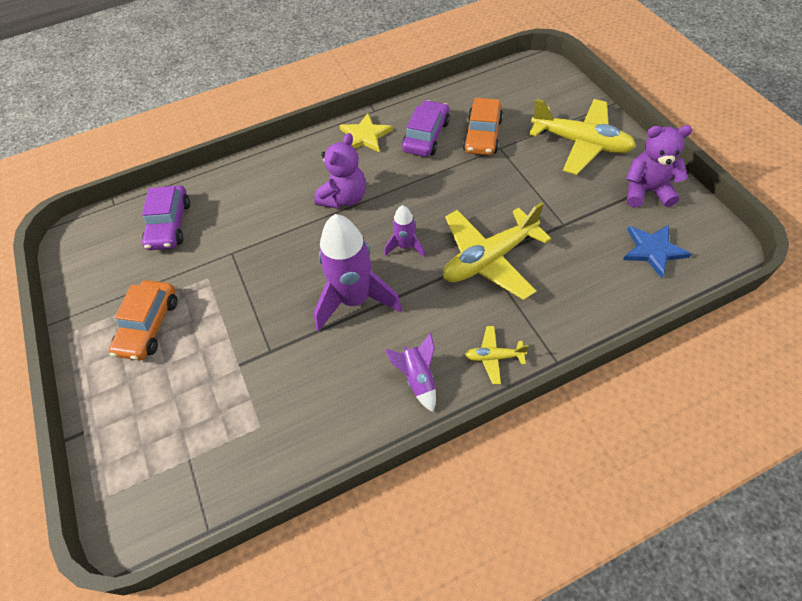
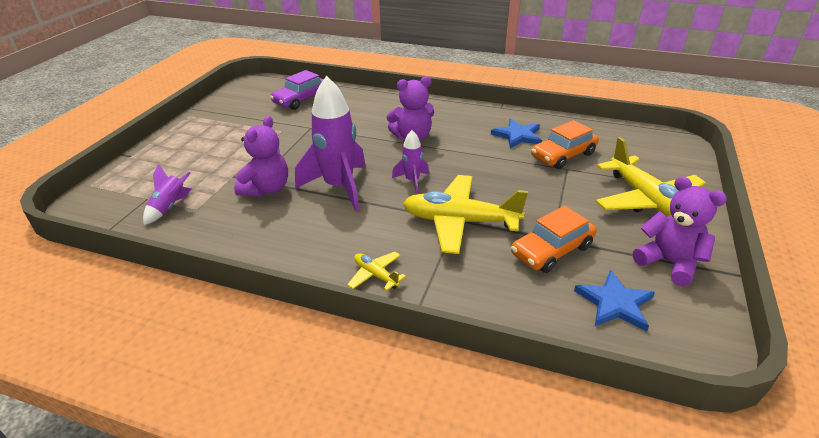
camera: 40 degrees right, 20 degrees down
(149, 325) = (224, 133): orange car -> orange car (551, 250)
(293, 353) = (266, 189): none -> purple teddy bear
(365, 136) = (474, 116): yellow star -> none
(418, 378) = (310, 250): purple rocket -> purple rocket (170, 207)
(426, 136) = (518, 135): purple car -> blue star

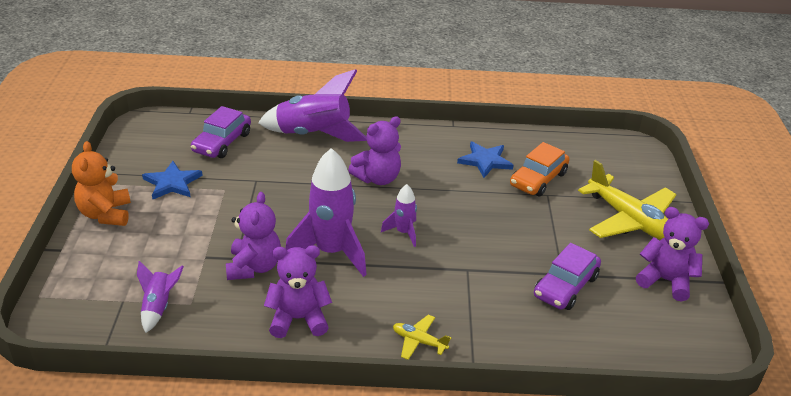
camera: 20 degrees left, 0 degrees up
(181, 136) = (106, 214): none -> orange teddy bear
(277, 236) = (298, 319): none -> purple teddy bear
(377, 102) = (314, 135): none -> purple rocket
(460, 221) = (471, 271): yellow plane -> none
(551, 250) = (565, 286): orange car -> purple car
(614, 303) = (634, 327): blue star -> blue star (172, 183)

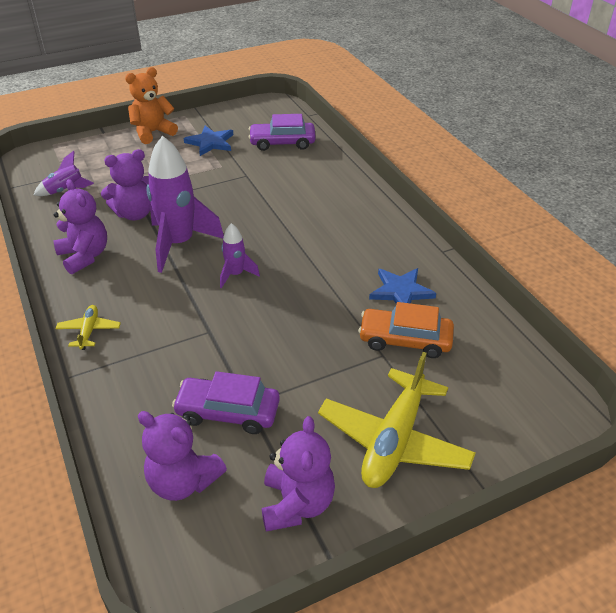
camera: 65 degrees right, 5 degrees up
(314, 135) = (338, 179): purple rocket -> none
(377, 178) = (305, 234): purple teddy bear -> purple teddy bear (183, 481)

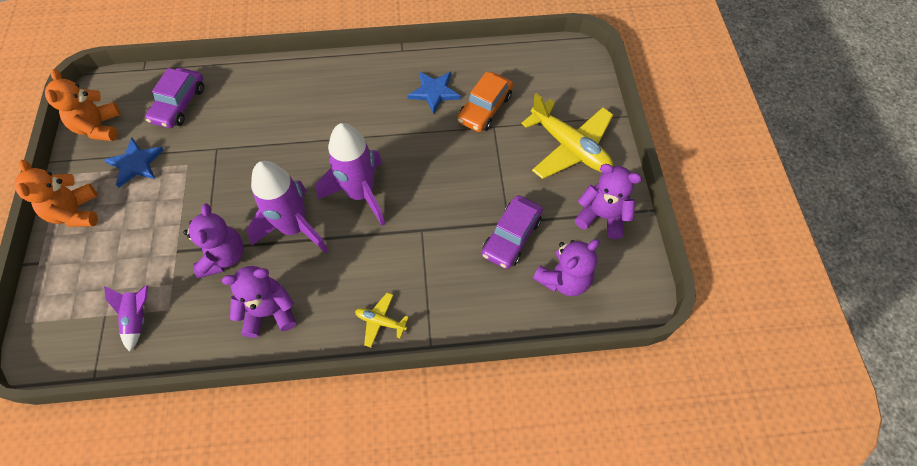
camera: 70 degrees left, 20 degrees up
(236, 274) = (360, 194): purple rocket -> purple rocket, size x2.00
(237, 116) = (99, 127): none -> orange teddy bear

